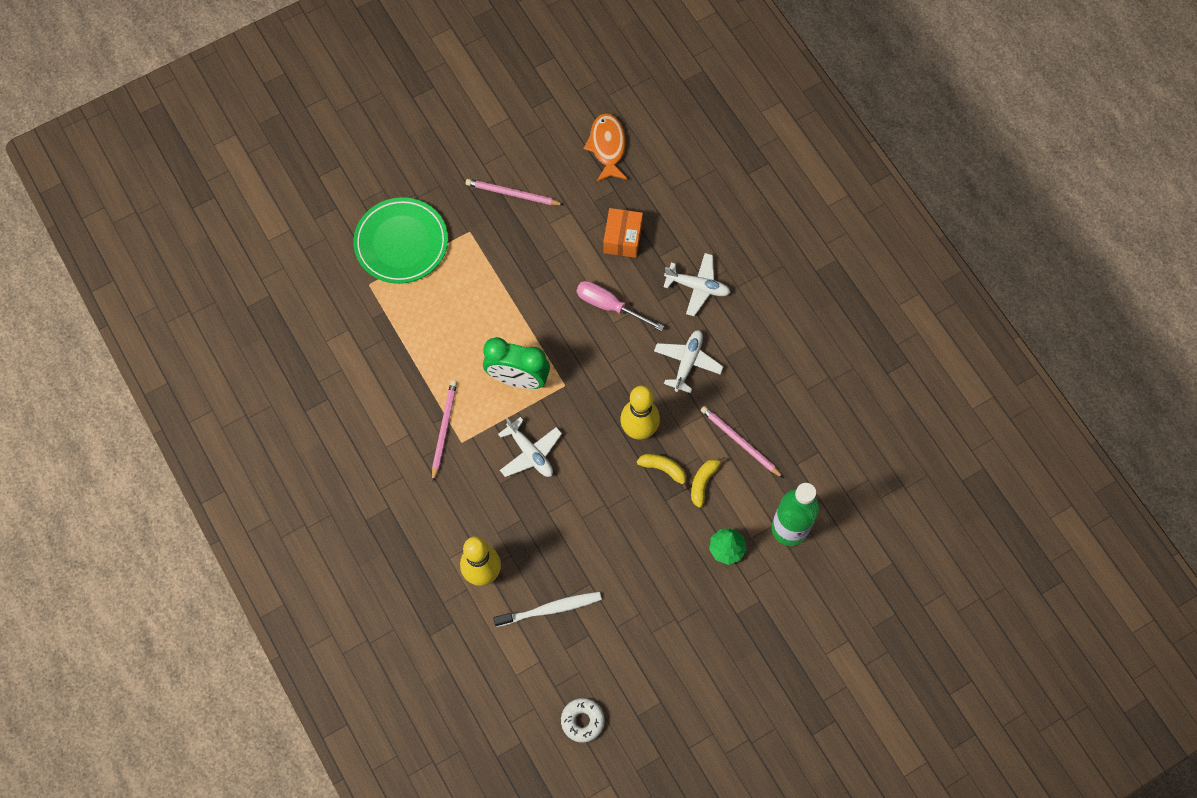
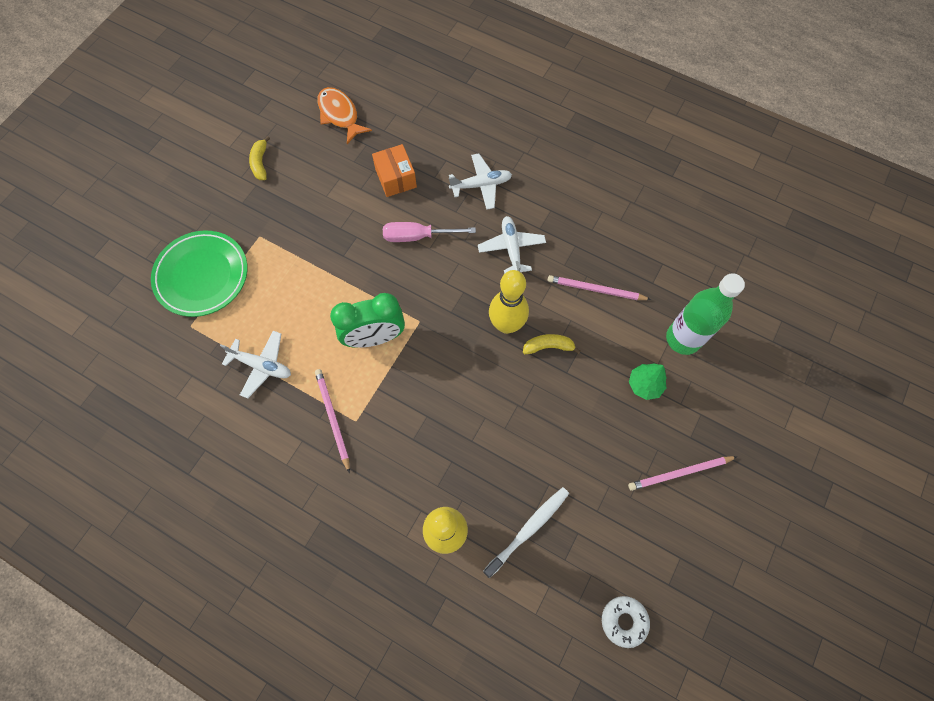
camera: 30 degrees left, 0 degrees up
(512, 194) = (280, 188): pink pencil -> pink pencil (680, 473)
(530, 453) = (424, 396): white plane -> white plane (262, 366)
(703, 482) = (588, 339): yellow banana -> yellow banana (260, 163)

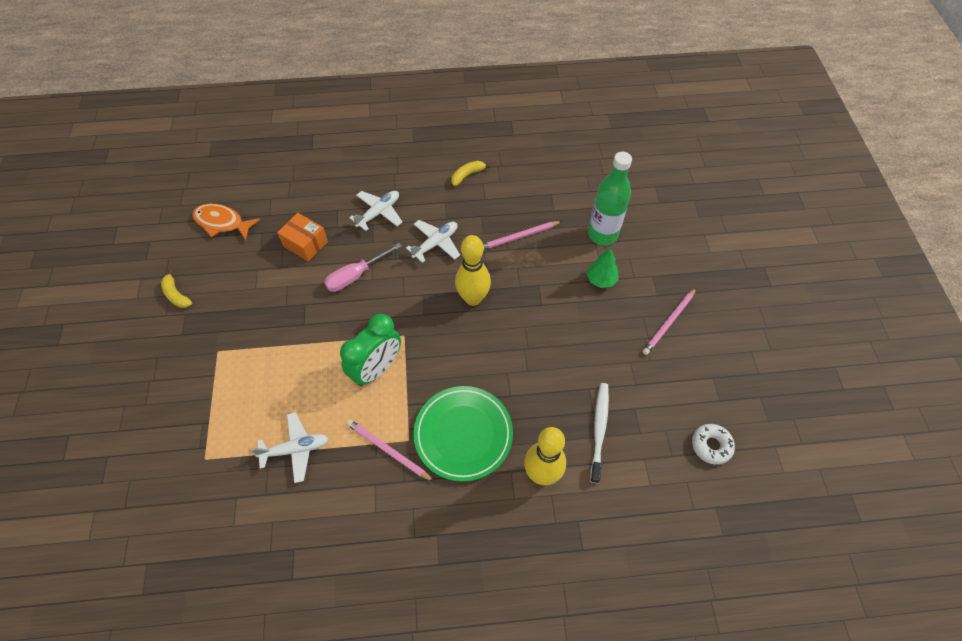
camera: 35 degrees left, 10 degrees down
(202, 275) = (186, 412): green plate -> green plate (463, 434)
(511, 248) = (436, 244): white plane -> white plane turned 90 degrees clockwise
(548, 346) = (515, 295): yellow banana -> yellow banana (467, 175)

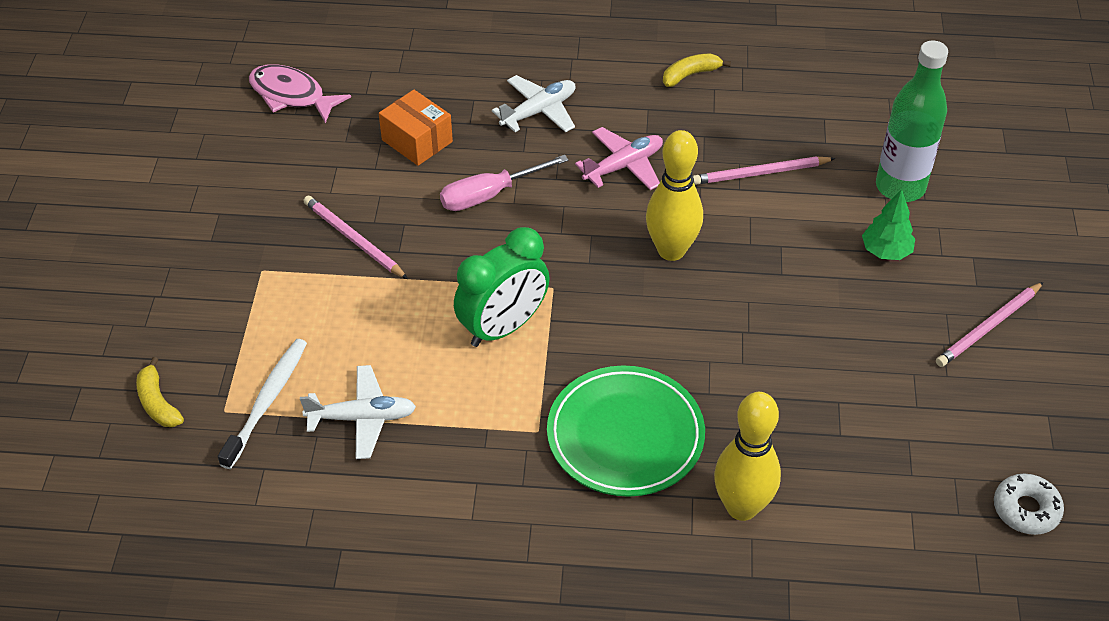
camera: 10 degrees right, 10 degrees down
(176, 295) = (209, 185): yellow banana -> yellow banana (158, 403)
(222, 223) = (291, 95): orange fish -> pink fish
(388, 451) = (504, 440): pink pencil -> pink pencil (354, 240)
(436, 244) = (623, 166): white plane -> pink plane
(599, 430) = (845, 461): white toothbrush -> white toothbrush (266, 402)

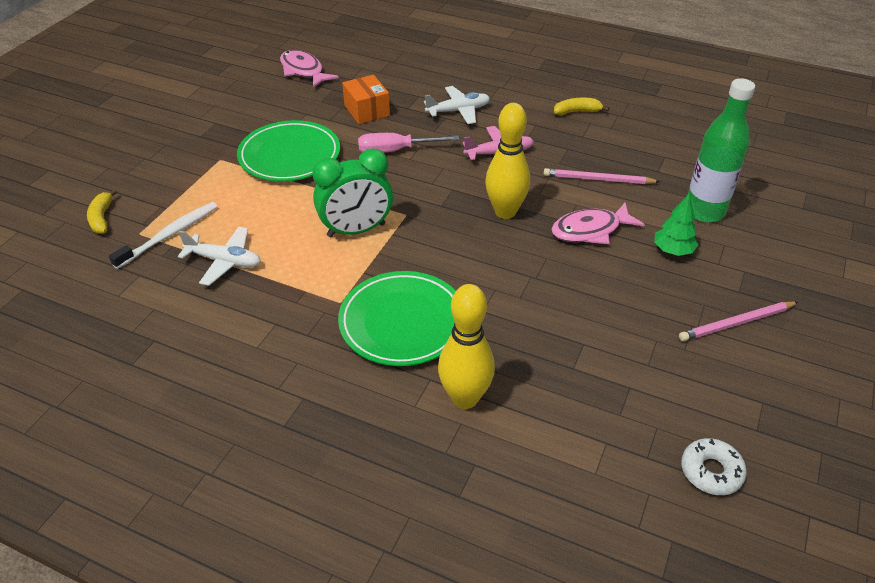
camera: 20 degrees right, 5 degrees down
(354, 240) = (289, 156): pink pencil -> green plate
(782, 249) = (590, 230): none -> pink fish

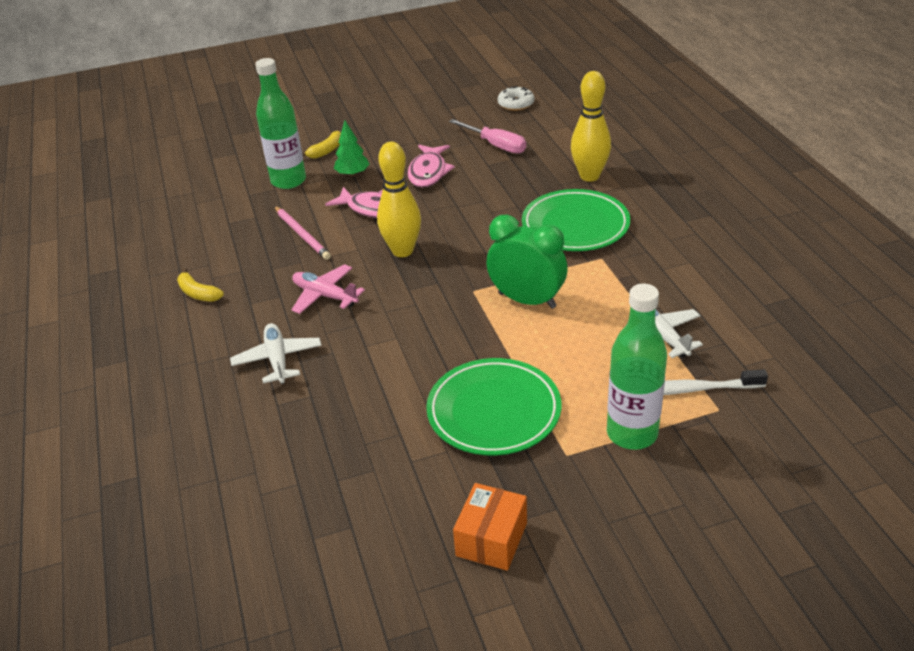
camera: 130 degrees left, 5 degrees down
(102, 218) = (747, 452): yellow banana -> yellow banana (326, 151)
(188, 189) = (632, 433): none -> green bottle
(303, 71) = (324, 542): pink fish -> pink fish (428, 172)
(367, 110) = (350, 420): orange box -> orange box (491, 539)
(395, 150) = (395, 353): pink screwdriver -> pink screwdriver (496, 145)
(458, 111) = (278, 360): white plane -> white plane turned 45 degrees clockwise
(737, 323) = (395, 133): pink pencil -> none

